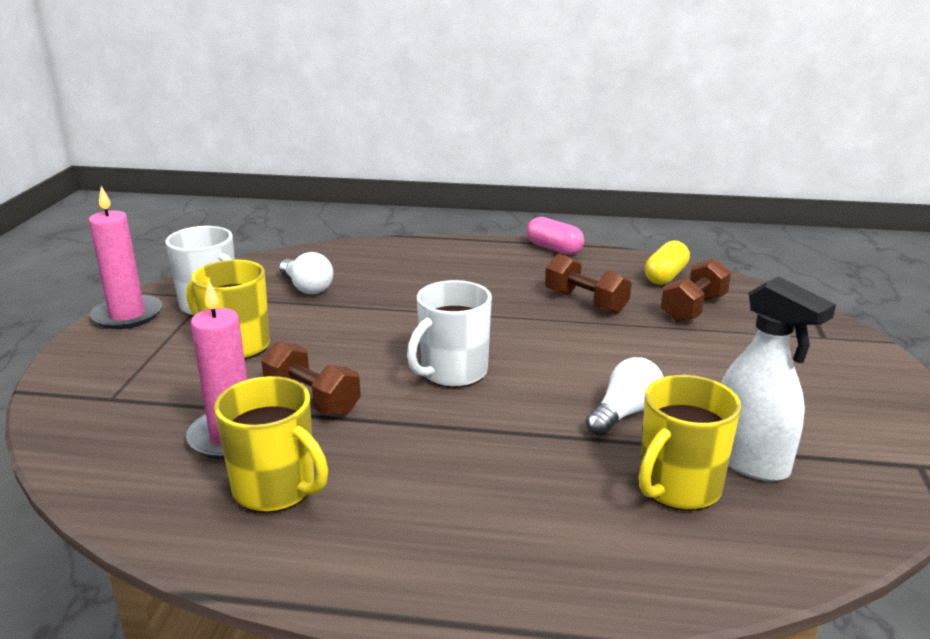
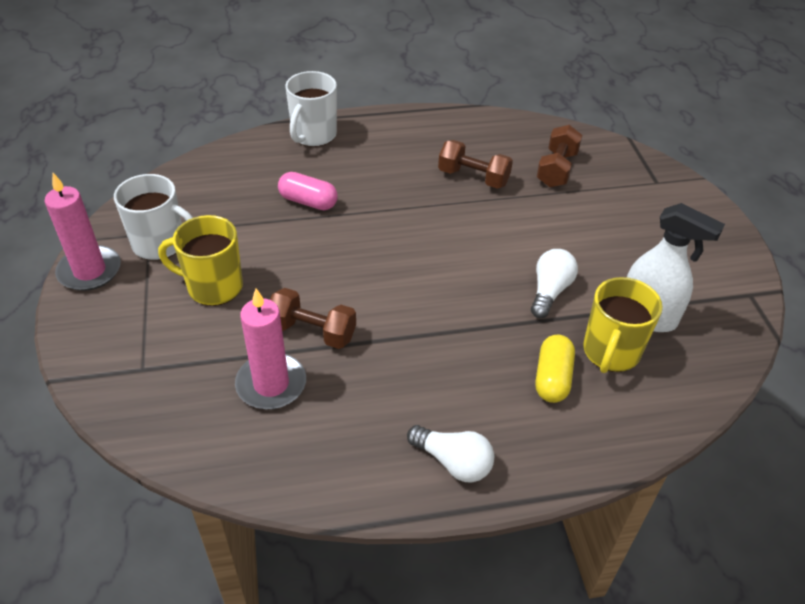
camera: 20 degrees left, 20 degrees up
(276, 489) = (336, 426): yellow mug -> none
(307, 287) = (233, 204): white light bulb -> white light bulb (453, 462)
(452, 373) = (406, 278): white mug -> white mug (313, 135)
(554, 249) = (421, 117): pink capsule -> pink capsule (308, 202)
(665, 276) = (522, 135): yellow capsule -> yellow capsule (552, 378)

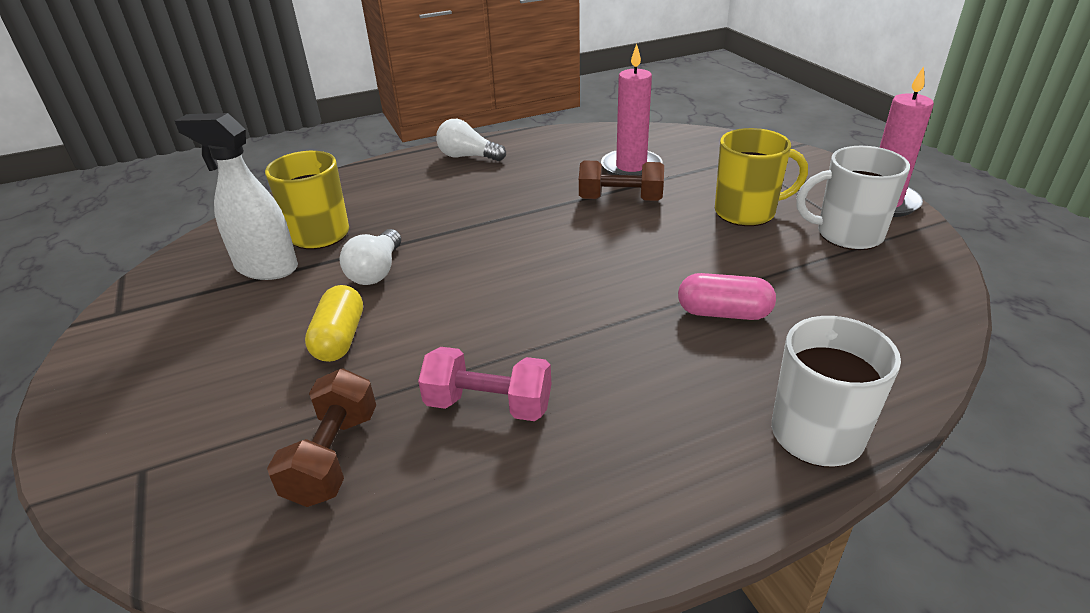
camera: 170 degrees right, 10 degrees down
(473, 177) = (488, 405): brown dumbbell -> pink dumbbell
(552, 378) = (384, 208): yellow capsule -> yellow capsule (340, 338)

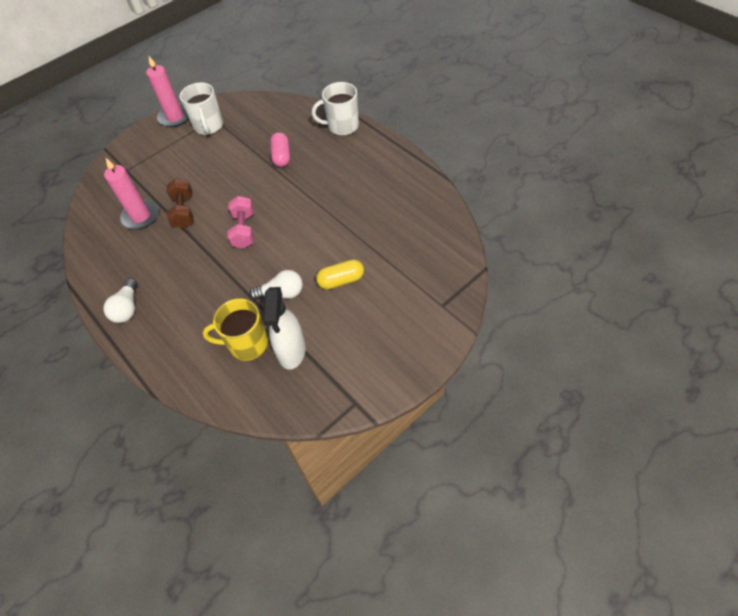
camera: 105 degrees left, 20 degrees up
(333, 456) = (408, 246): brown dumbbell -> none
(488, 405) = (362, 211): pink dumbbell -> pink dumbbell (244, 230)
(747, 212) = (192, 160): yellow mug -> none

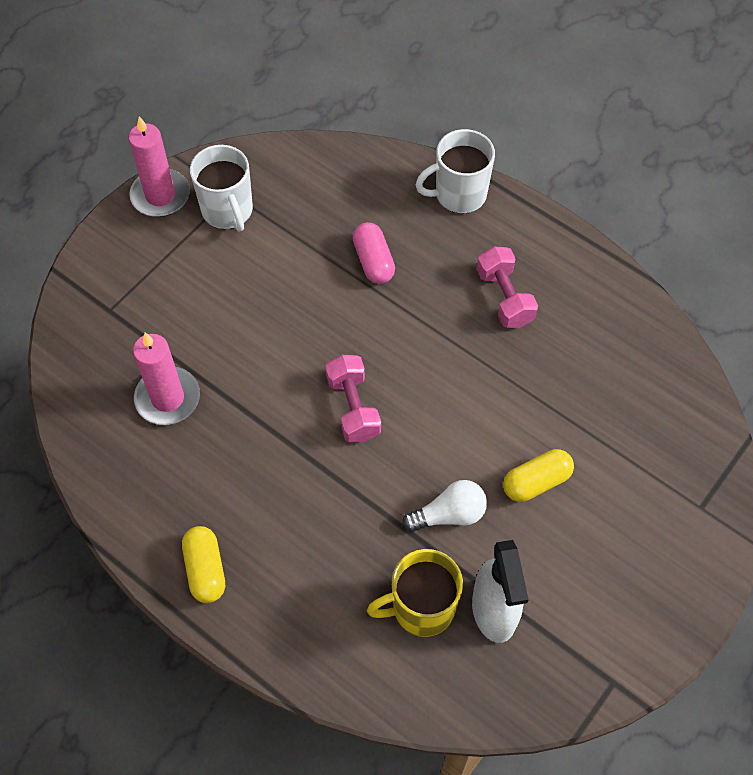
camera: 15 degrees left, 5 degrees up
(127, 308) = (205, 570): white light bulb -> yellow capsule
(184, 211) = (240, 382): brown dumbbell -> none
(352, 180) = (504, 297): none -> pink dumbbell

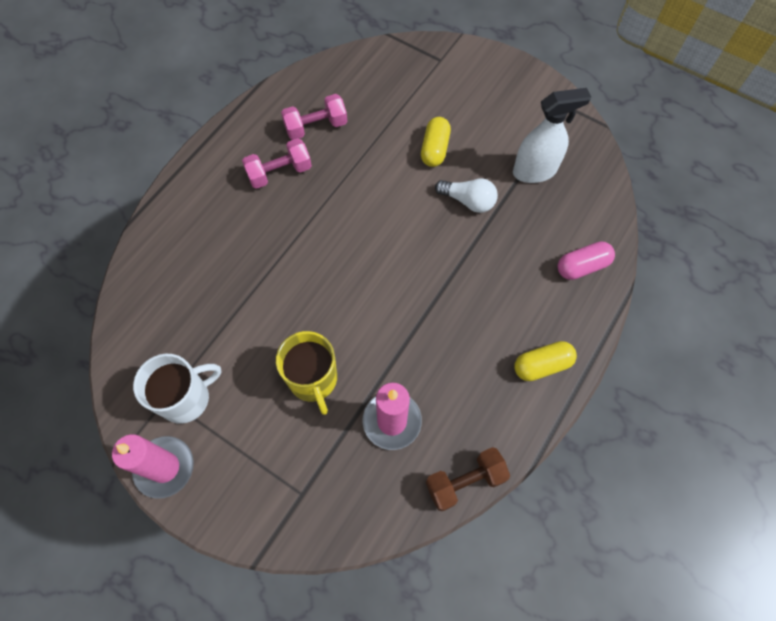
camera: 95 degrees left, 5 degrees up
(87, 464) = (465, 481): none -> brown dumbbell
(353, 407) = (387, 272): pink dumbbell -> pink dumbbell (316, 127)
(373, 261) = (245, 268): pink capsule -> pink capsule (582, 266)
(421, 608) = (541, 214): yellow mug -> yellow mug (313, 380)
(449, 514) = (468, 201): white light bulb -> white light bulb turned 135 degrees clockwise
(459, 194) = (176, 208): white mug -> none
(536, 482) = (434, 149): yellow capsule -> yellow capsule turned 45 degrees clockwise

